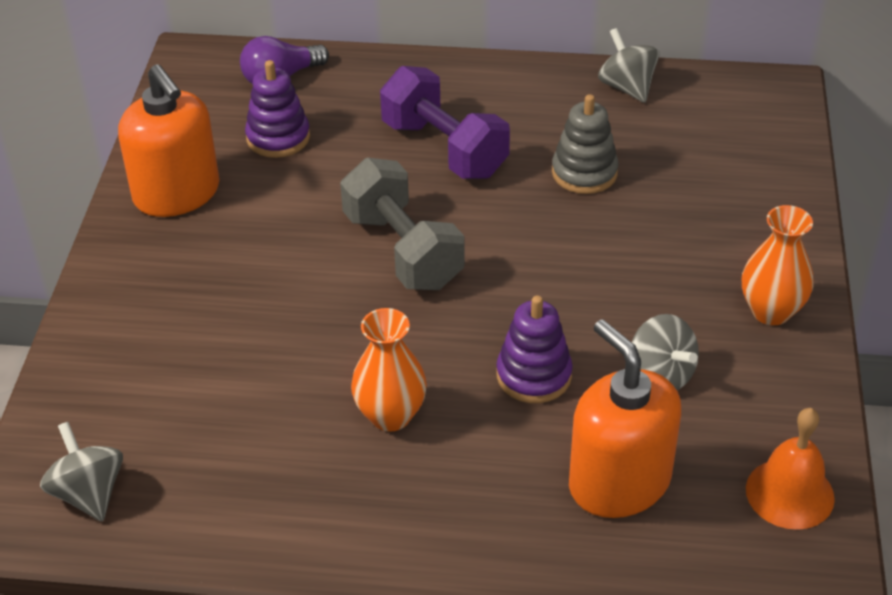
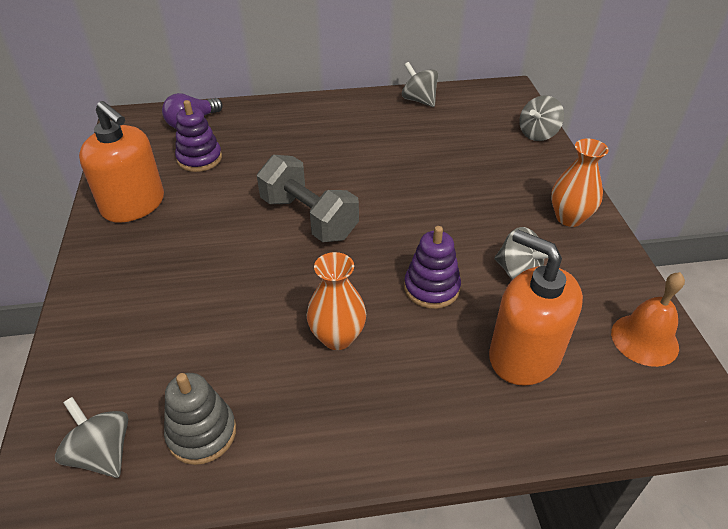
camera: 15 degrees left, 0 degrees up
(444, 149) = (316, 150): purple dumbbell -> none
(584, 173) = (413, 152): grey stacking toy -> grey stacking toy (202, 433)
(788, 172) = (537, 134): none -> grey spinning top

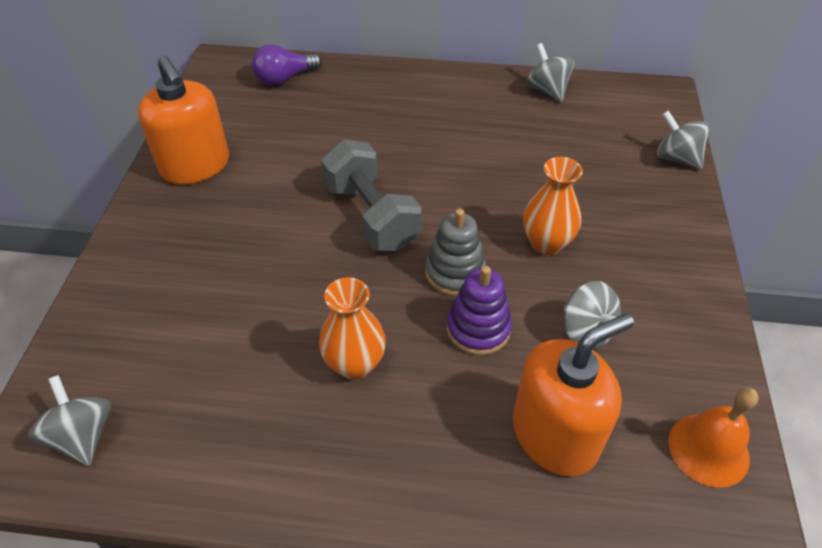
camera: 15 degrees right, 5 degrees up
(199, 159) = (279, 123): purple stacking toy -> none
(202, 433) = (182, 439): grey stacking toy -> grey stacking toy (455, 273)
(524, 355) = (555, 435): orange soap dispenser -> orange soap dispenser turned 90 degrees clockwise
(537, 134) = (676, 158): grey spinning top -> grey spinning top turned 75 degrees clockwise
(569, 218) = (674, 274): orange vase -> orange vase (546, 243)

